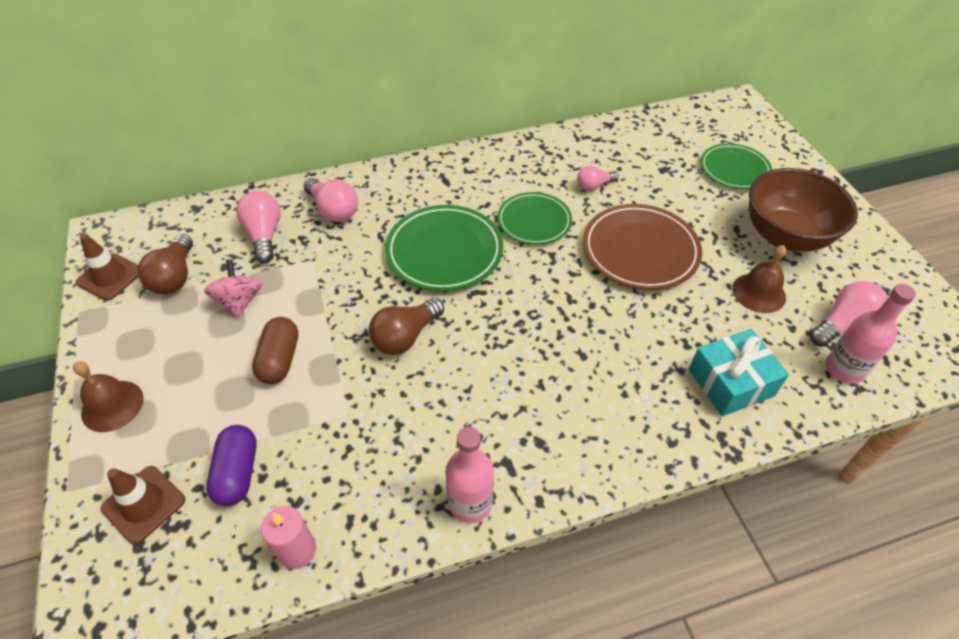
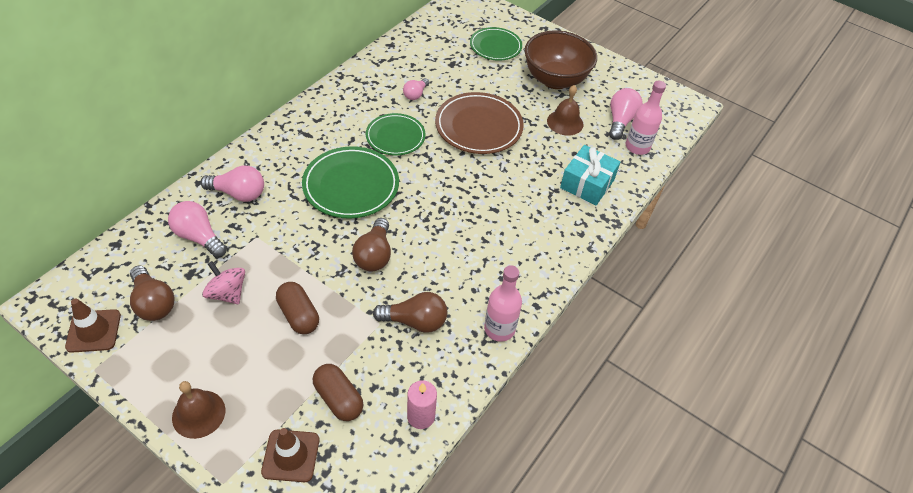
camera: 40 degrees left, 0 degrees up
(238, 473) = (338, 399): purple capsule -> brown capsule
(385, 435) = (415, 321): none -> brown light bulb

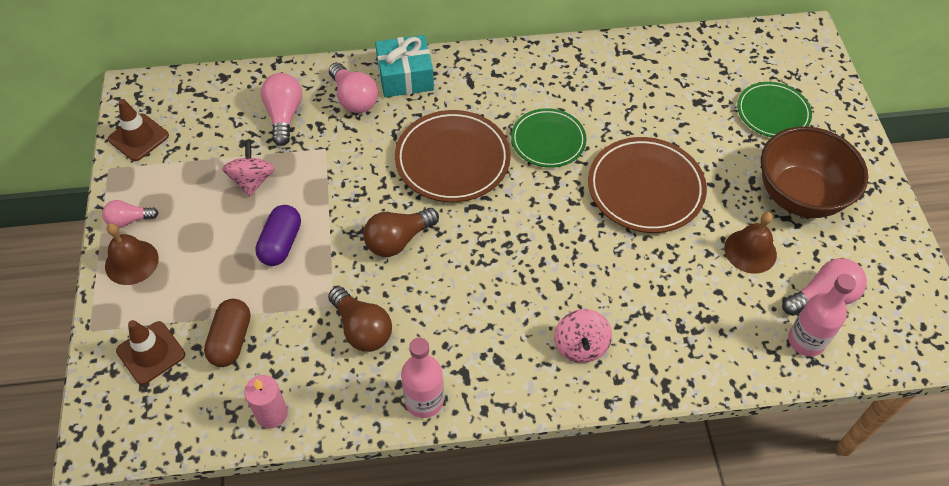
camera: 50 degrees right, 5 degrees up
(153, 303) = (196, 147): brown light bulb -> none
(299, 315) = (281, 243): brown capsule -> purple capsule
(351, 186) = (452, 160): green plate -> brown plate
(415, 94) = (619, 110): pink light bulb -> pink light bulb (129, 220)
(543, 231) = (580, 346): none -> pink spinning top
(587, 184) = (691, 335): turquoise gift -> turquoise gift (405, 76)

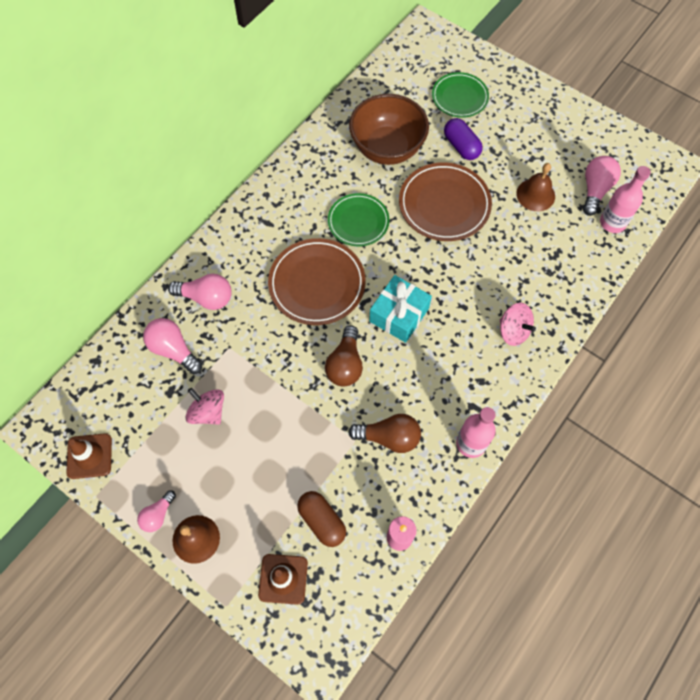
camera: 45 degrees left, 10 degrees up
(281, 243) = (277, 434): purple capsule -> purple capsule (461, 146)
(405, 76) = (222, 254): turquoise gift -> turquoise gift (399, 315)
(799, 195) = (525, 139): brown bowl -> brown bowl (387, 148)

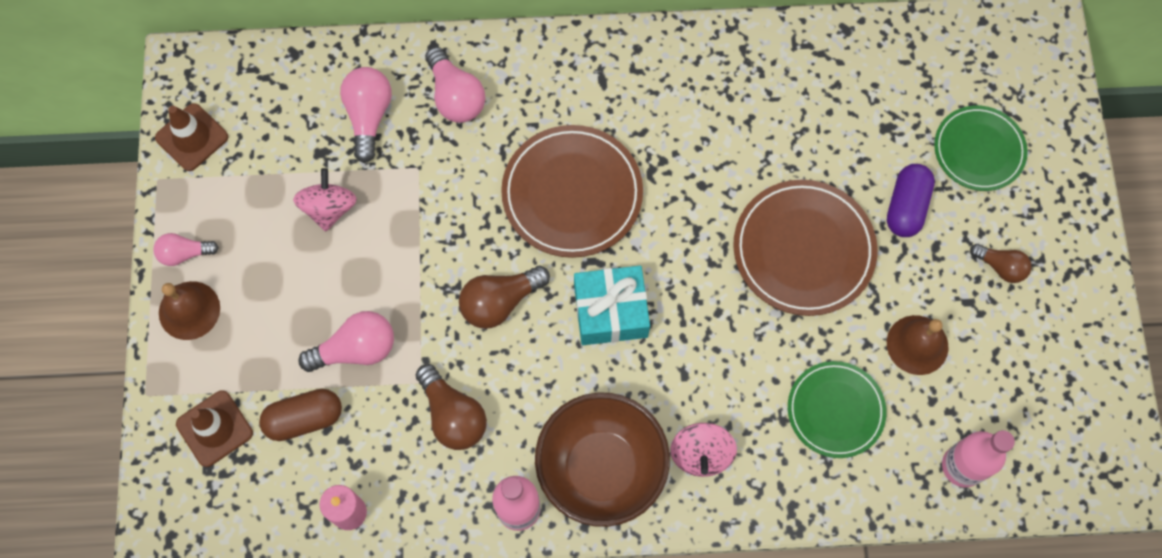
camera: 50 degrees right, 5 degrees up
(322, 521) = (304, 419): brown capsule -> brown capsule turned 60 degrees clockwise
(358, 222) = (691, 174): green plate -> green plate (835, 410)
(387, 148) = (822, 126): brown bowl -> brown bowl (601, 469)
(525, 133) = (1000, 267): none -> brown light bulb
(595, 190) = (992, 411): pink light bulb -> pink light bulb (356, 349)

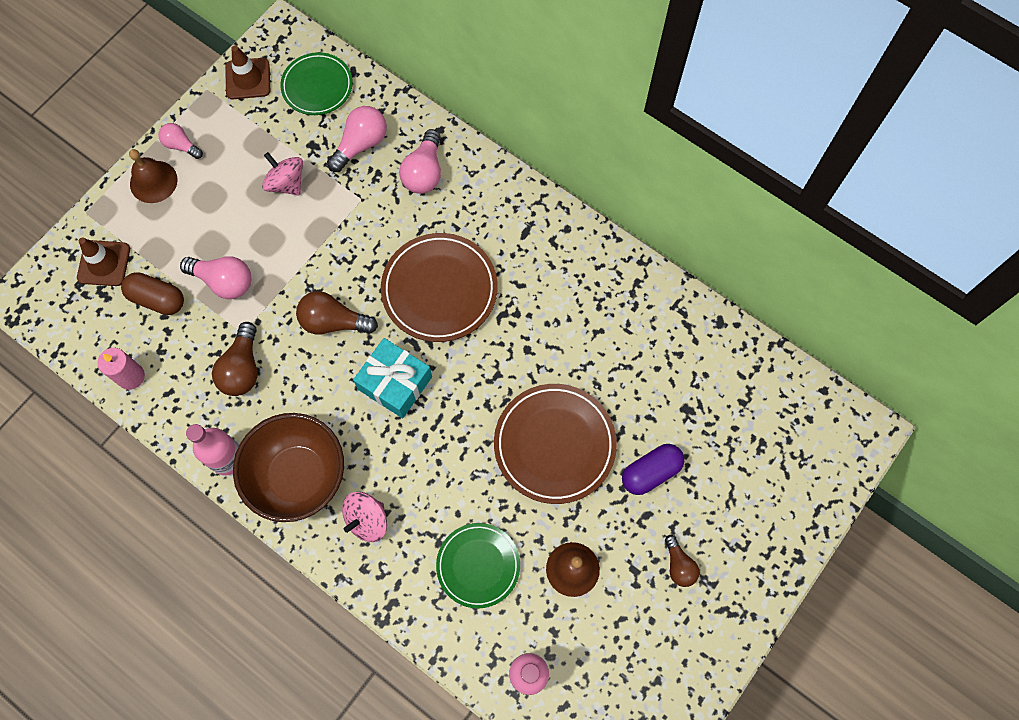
camera: 40 degrees right, 0 degrees up
(329, 208) = (286, 183): pink spinning top -> pink spinning top turned 90 degrees counterclockwise
(978, 150) = (737, 475): green plate -> green plate (317, 86)

